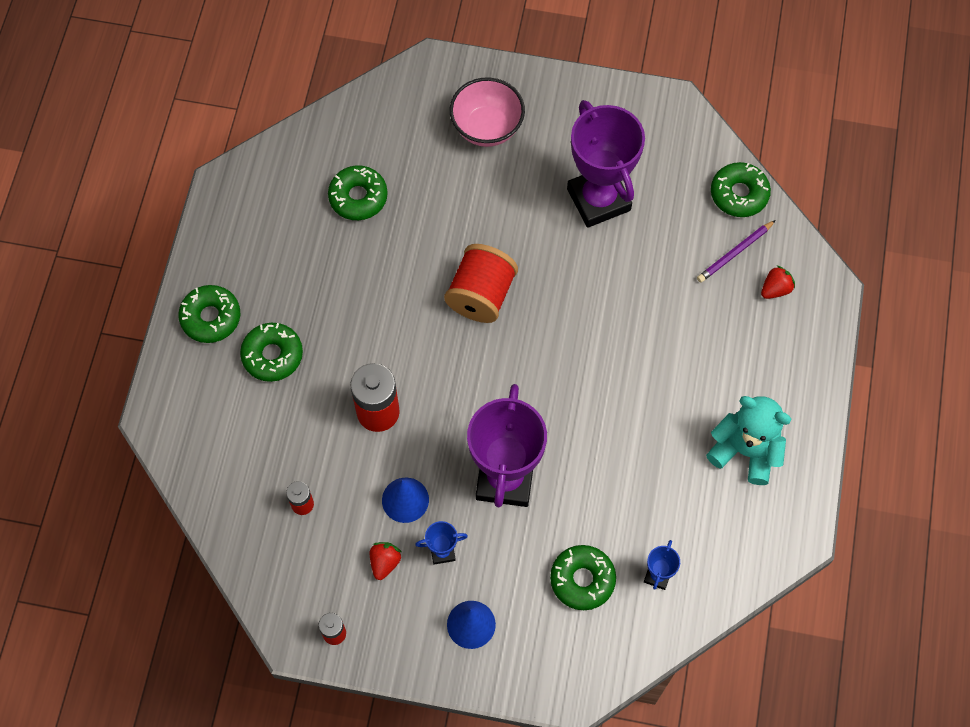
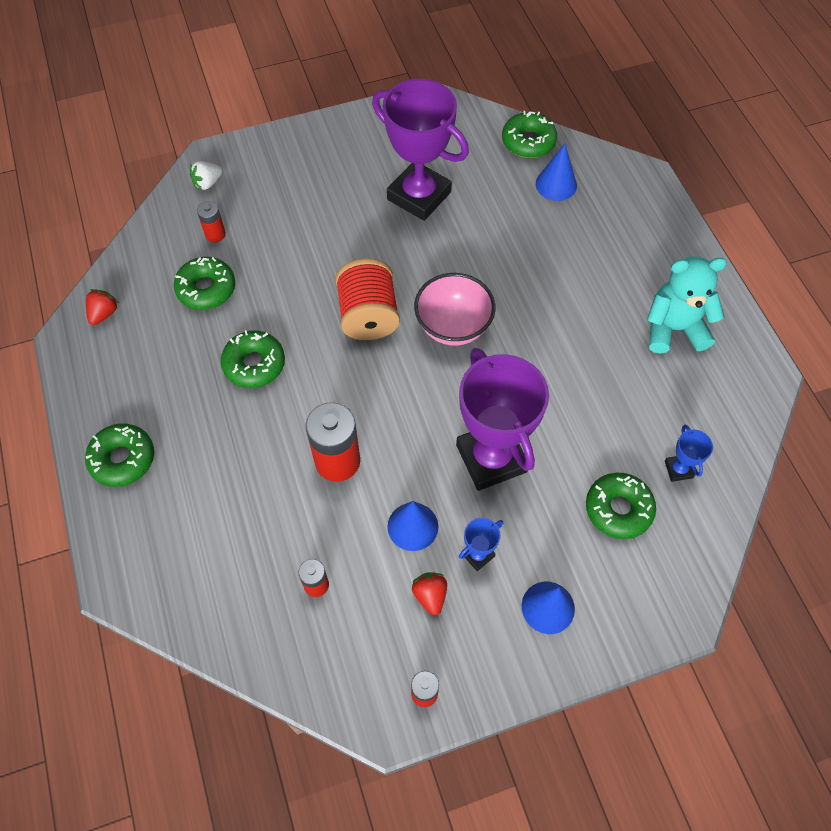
camera: 30 degrees left, 5 degrees down
(272, 355) = (205, 462): green donut -> green donut (254, 364)
(394, 147) = (215, 234): none -> red battery
(416, 91) = (208, 183): none -> white strawberry
(487, 128) = (288, 184): pink bowl -> pink bowl (453, 326)
(735, 253) = (556, 184): purple pencil -> blue cone
(775, 289) = (606, 196): red strawberry -> red strawberry (104, 313)

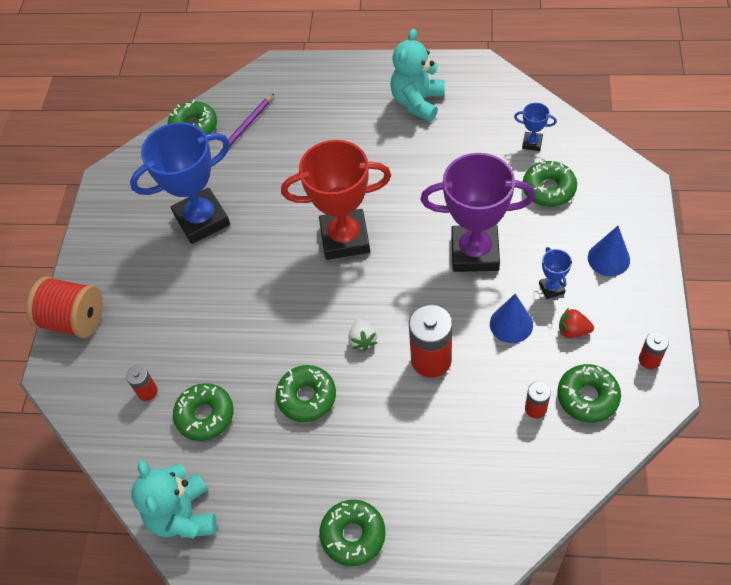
camera: 60 degrees left, 5 degrees down
(104, 313) = (183, 515): red strawberry -> turquoise teddy bear
(208, 183) = (83, 382): white strawberry -> white strawberry (363, 340)
(349, 636) = (587, 397): none -> green donut
(368, 315) = (303, 295): red spool -> red spool (74, 320)
(419, 196) = (202, 220): purple trophy -> blue trophy
(453, 326) = (345, 238): pink bowl -> red trophy
(556, 184) = (248, 124): blue cone -> purple pencil

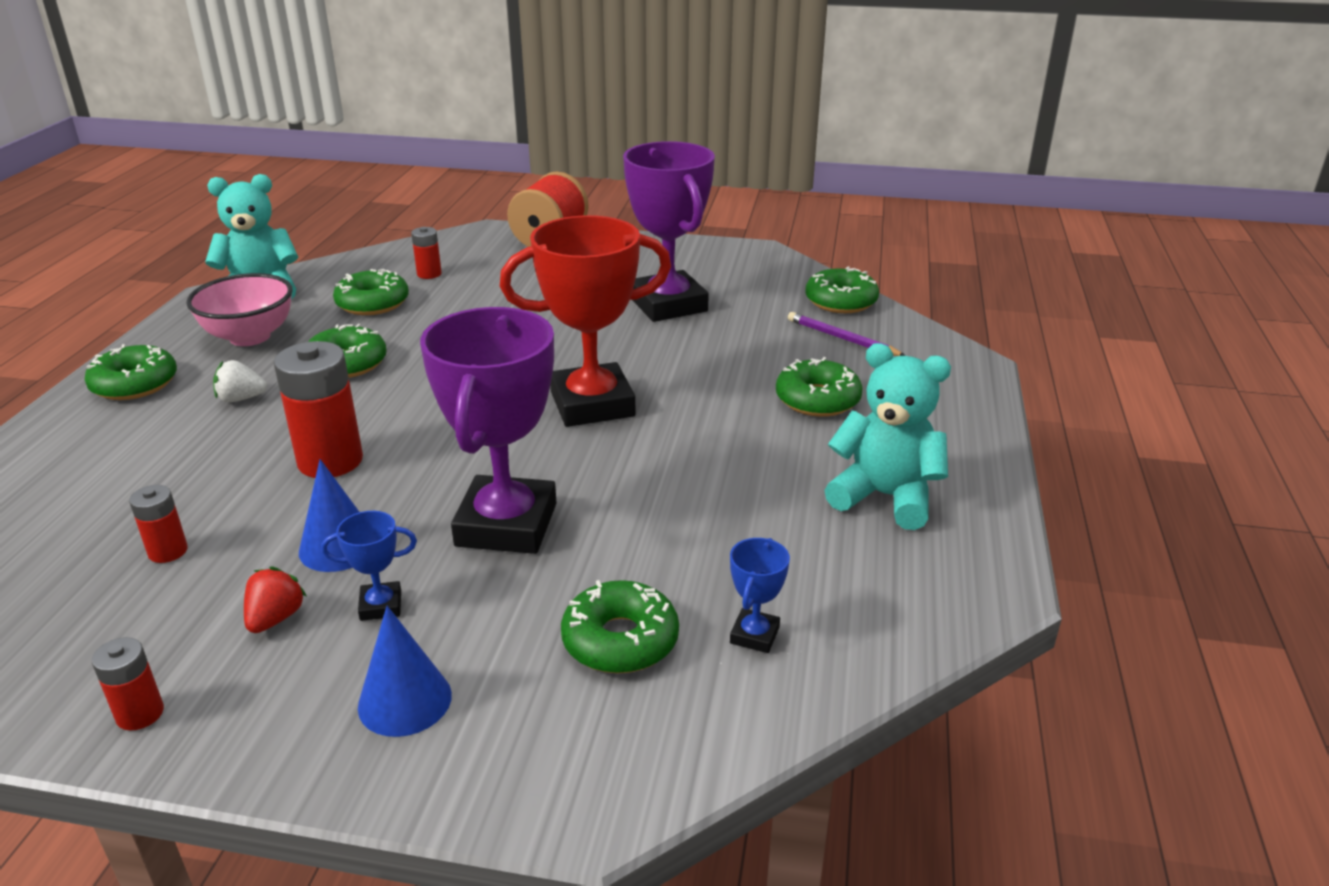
camera: 90 degrees right, 25 degrees down
(202, 220) = (668, 305): blue trophy -> purple trophy
(269, 485) = (250, 337): none -> pink bowl
(345, 238) = (592, 404): red trophy -> red trophy turned 75 degrees clockwise
(363, 340) = (404, 408): white strawberry -> white strawberry (241, 399)
(587, 397) = (137, 613): green donut -> green donut (817, 399)

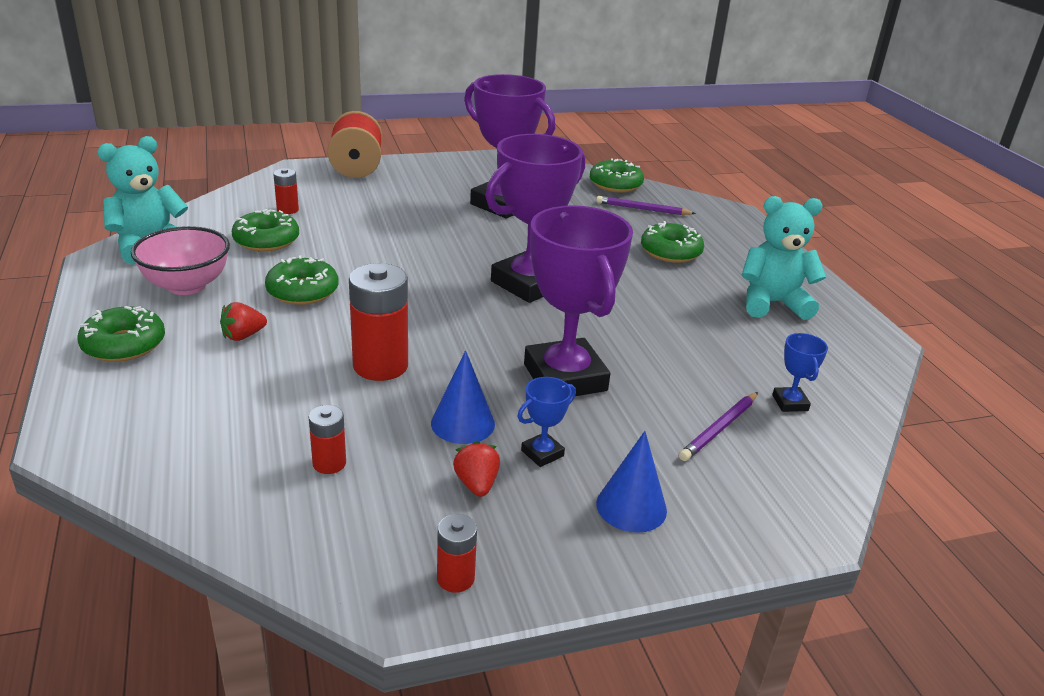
camera: 30 degrees left, 0 degrees up
(241, 399) = (243, 336): white strawberry -> red strawberry
(592, 404) = (529, 284): red trophy -> purple trophy
(620, 640) = (719, 429): green donut -> purple pencil

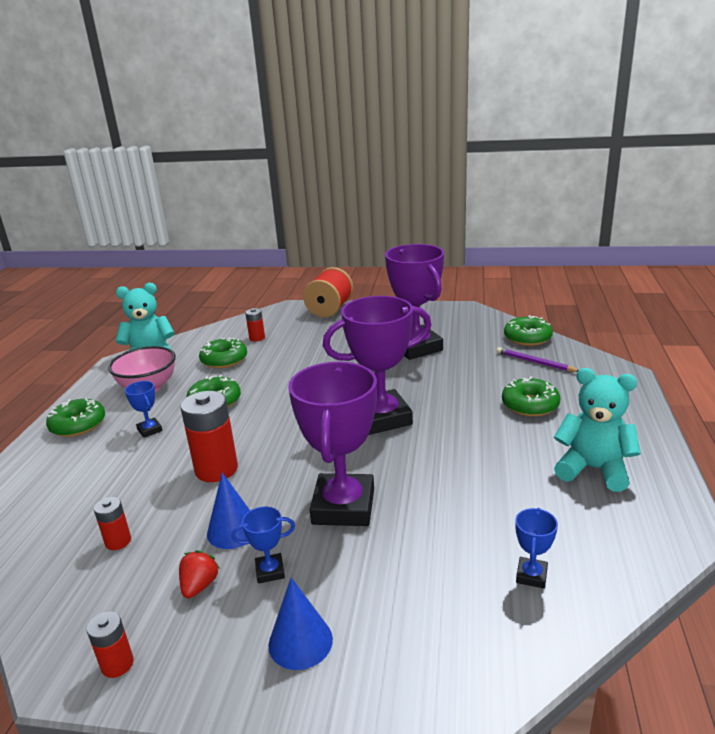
camera: 30 degrees right, 5 degrees down
(243, 336) = (149, 430): red strawberry -> blue trophy
(719, 429) = (440, 586): purple pencil -> none

